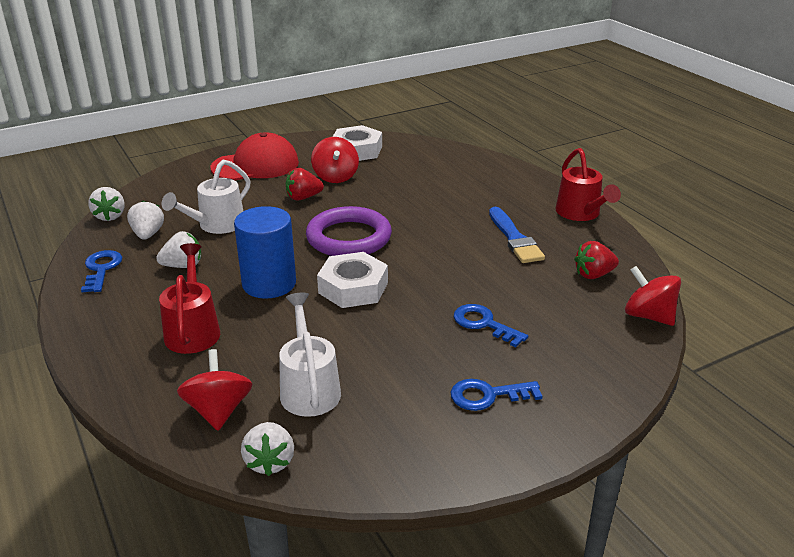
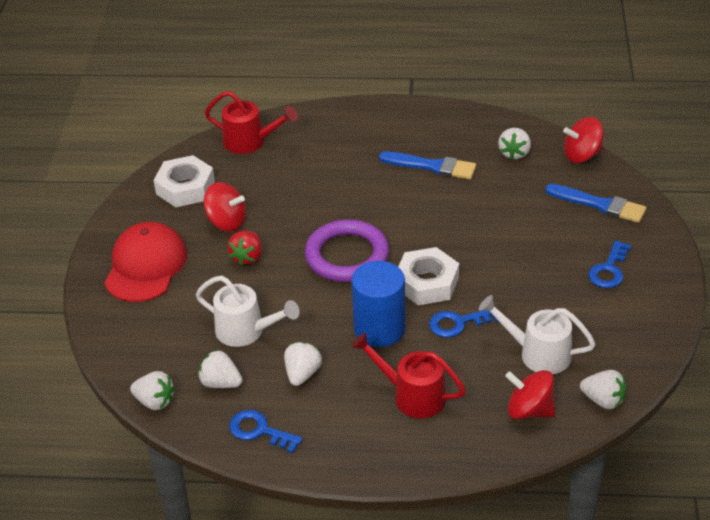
camera: 55 degrees left, 10 degrees up
(216, 225) = (247, 331): white watering can -> white watering can turned 45 degrees counterclockwise
(484, 324) = (530, 235): blue key -> blue key (458, 323)
(581, 214) = (428, 115): red watering can -> red watering can (251, 142)
(585, 354) = (599, 205): none -> blue brush
(593, 275) = (514, 153): red strawberry -> white strawberry

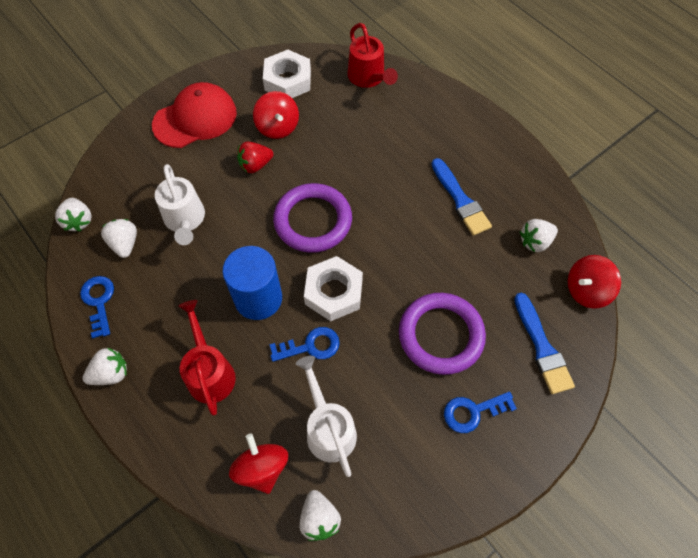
camera: 45 degrees right, 20 degrees up
(302, 374) = (173, 285): white strawberry -> white strawberry (111, 373)
(458, 323) = (310, 346): blue key -> blue key turned 135 degrees clockwise
(532, 248) = (441, 335): none -> purple ring
(582, 155) = (586, 290): red spinning top -> red spinning top turned 60 degrees counterclockwise

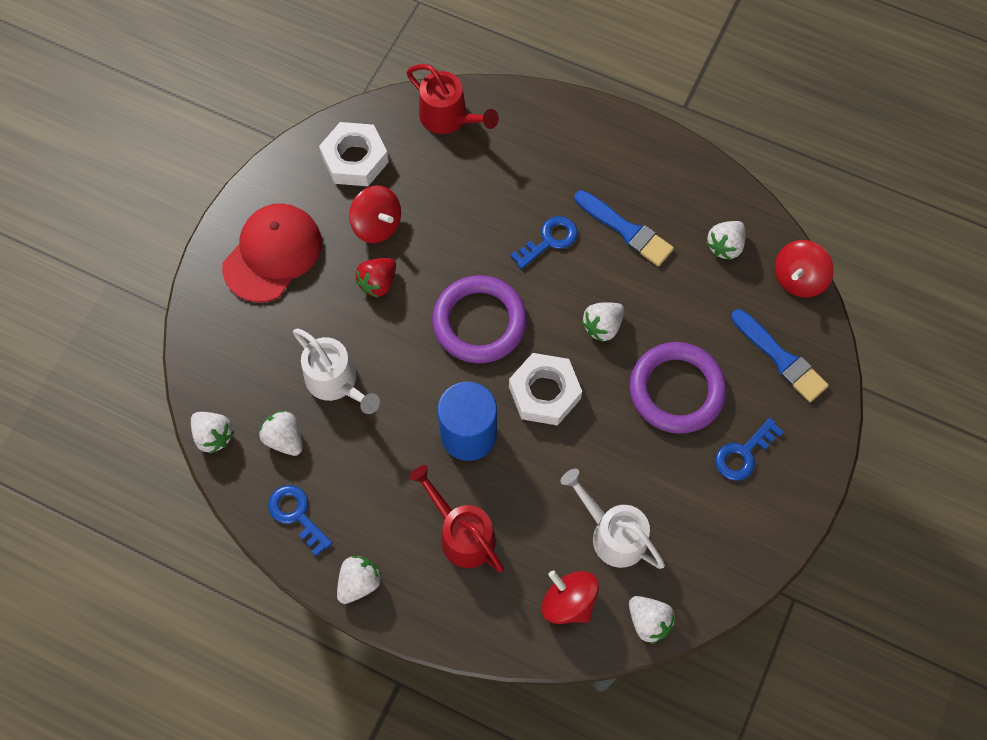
camera: 25 degrees left, 5 degrees up
(310, 346) = (551, 460): blue key -> blue key (549, 240)
(405, 262) = (602, 326): none -> white strawberry

